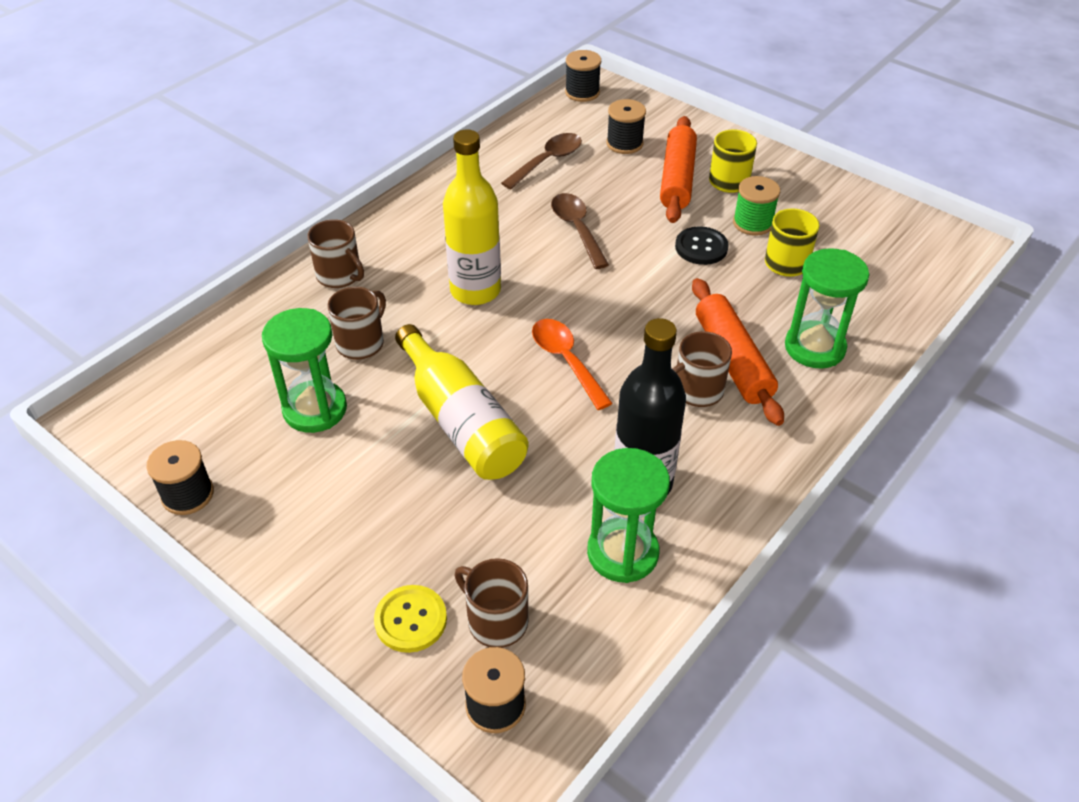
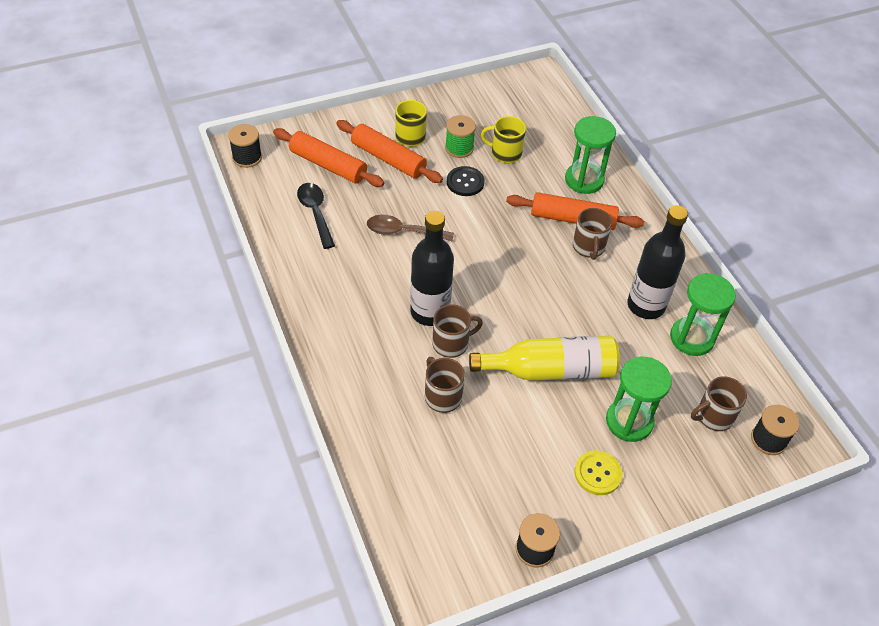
camera: 65 degrees left, 5 degrees up
(315, 409) = (493, 446): green hourglass -> green hourglass (629, 421)
(340, 276) = (359, 383): brown mug -> brown mug (451, 343)
(411, 620) = (695, 457): yellow button -> yellow button (597, 473)
(475, 290) = (429, 312): yellow bottle -> black bottle
(547, 161) = (315, 213): brown spoon -> black spoon
(566, 361) = (527, 295): orange spoon -> none
(624, 143) = (328, 165): black spool -> orange rolling pin

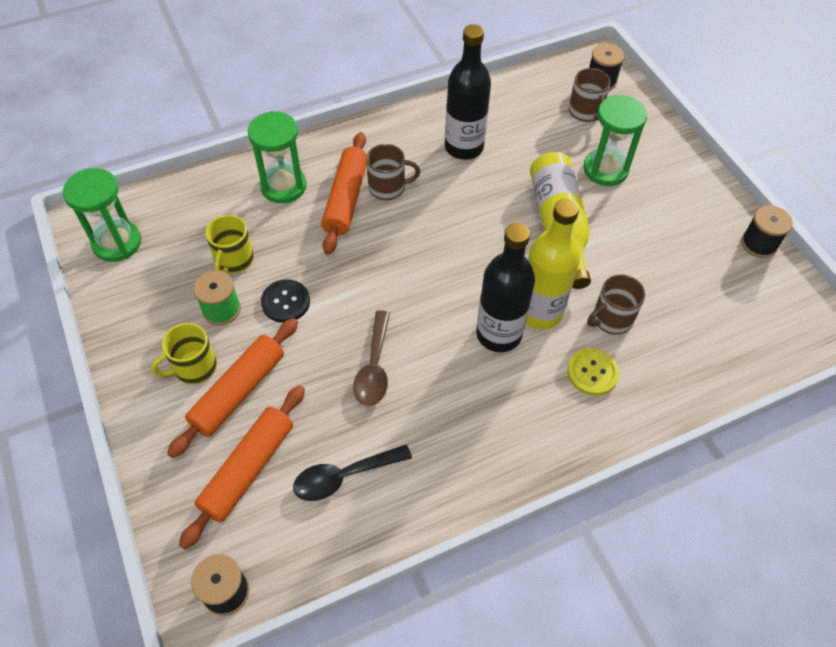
camera: 90 degrees left, 5 degrees up
(451, 343) = (540, 312): brown mug -> yellow bottle
(597, 473) = (668, 195): yellow button -> yellow button (592, 373)
(692, 338) = (499, 118): green hourglass -> green hourglass (117, 243)

